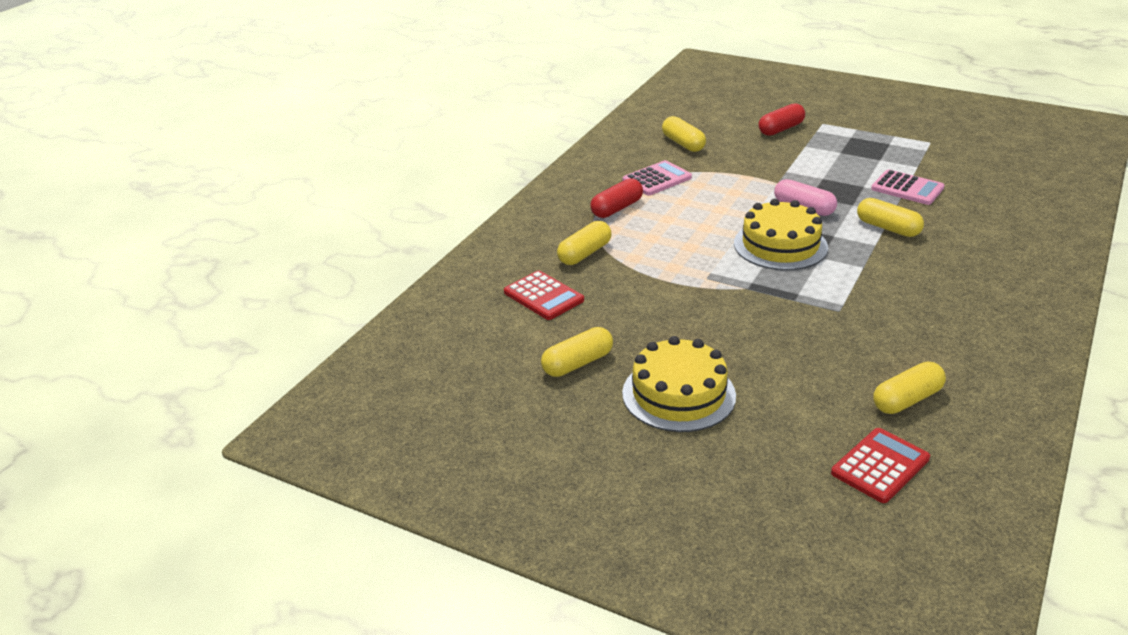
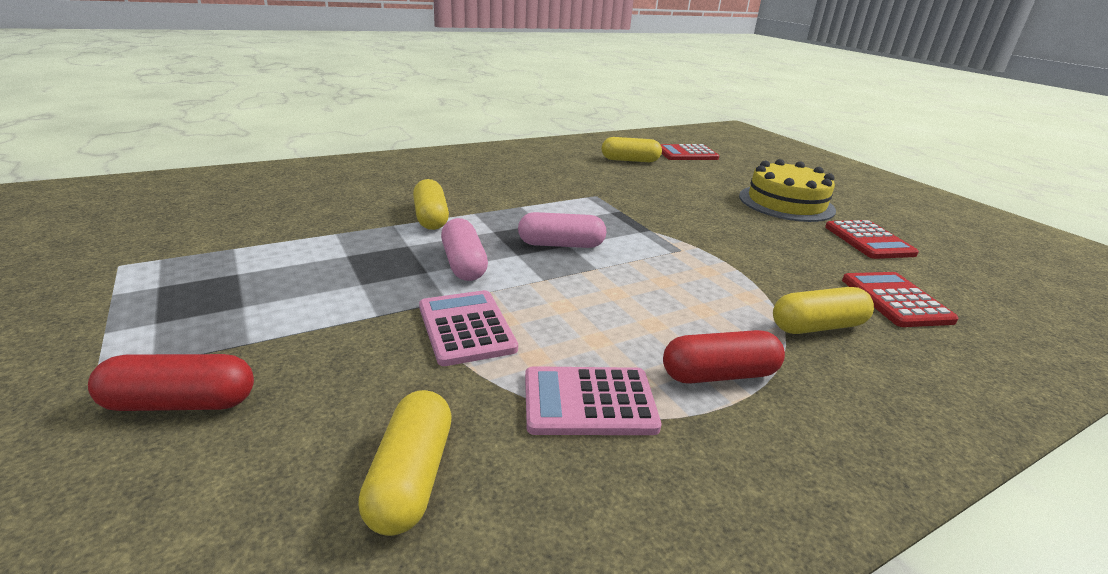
camera: 150 degrees left, 5 degrees down
(577, 363) = (869, 240): yellow capsule -> red calculator
(780, 245) = (561, 245): yellow cake -> pink capsule
(907, 188) = (315, 235): pink calculator -> pink calculator (466, 328)

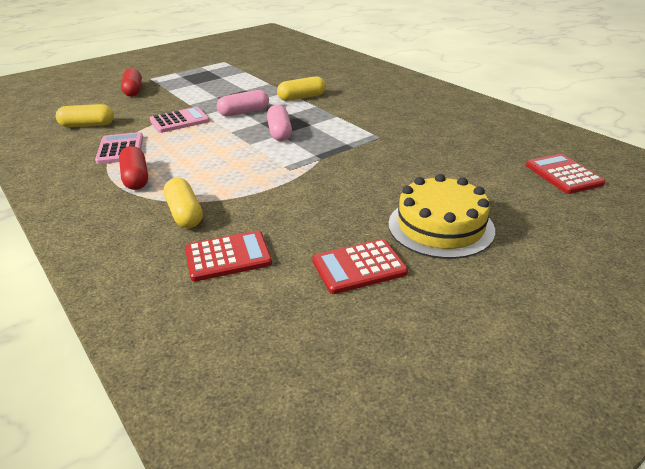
camera: 85 degrees right, 5 degrees up
(630, 160) = (495, 146): yellow capsule -> none

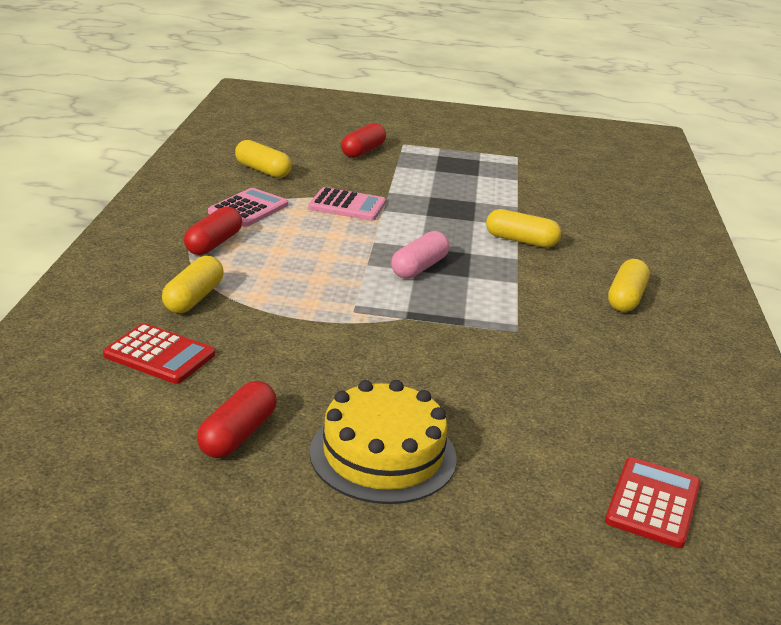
camera: 40 degrees right, 5 degrees down
(244, 112) = (425, 227): pink capsule -> none
(359, 267) = (237, 434): red calculator -> red capsule
(392, 100) = (626, 298): none -> yellow capsule

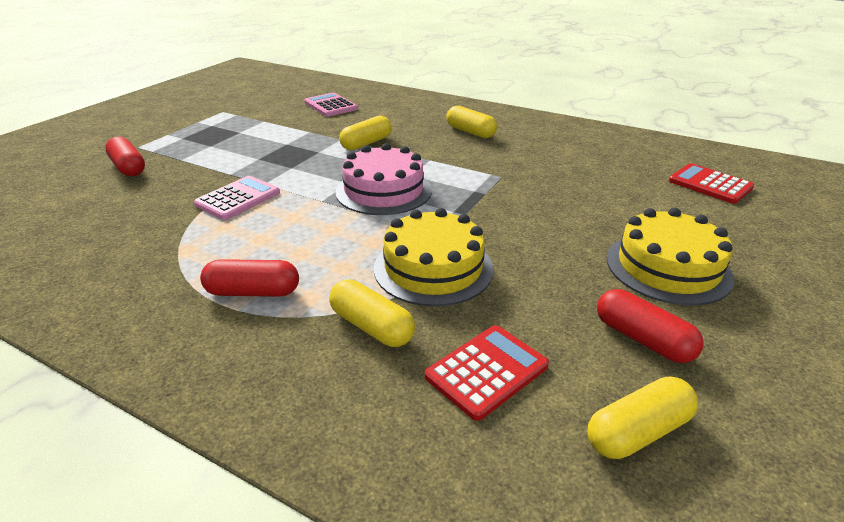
camera: 65 degrees left, 5 degrees up
(213, 243) = (253, 292): red capsule -> red capsule turned 45 degrees counterclockwise
(248, 209) = (189, 254): pink calculator -> pink calculator (330, 106)
(263, 170) = (102, 229): yellow capsule -> yellow capsule (637, 431)
(293, 313) = (433, 268): none -> yellow cake
(419, 268) = (383, 191): pink capsule -> pink cake

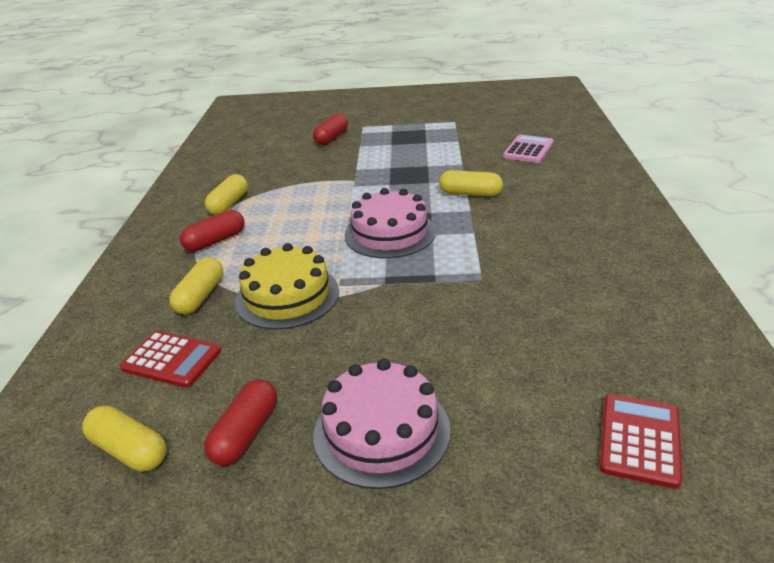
camera: 65 degrees right, 0 degrees up
(238, 198) = (324, 187): pink calculator -> none
(253, 292) = (215, 241): red capsule -> red capsule turned 75 degrees clockwise
(470, 132) = (567, 231): yellow capsule -> yellow capsule (229, 204)
(668, 267) = (381, 431): yellow cake -> pink cake

